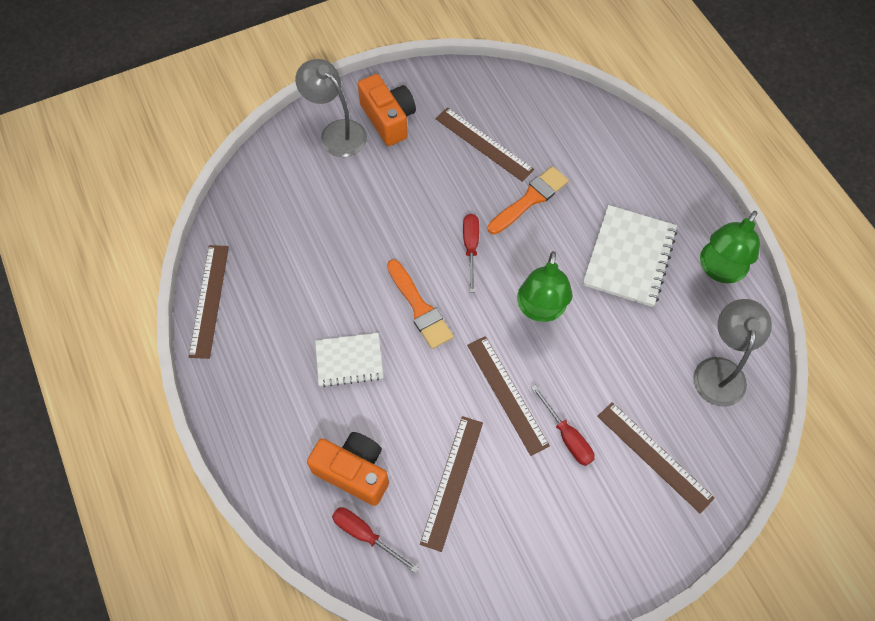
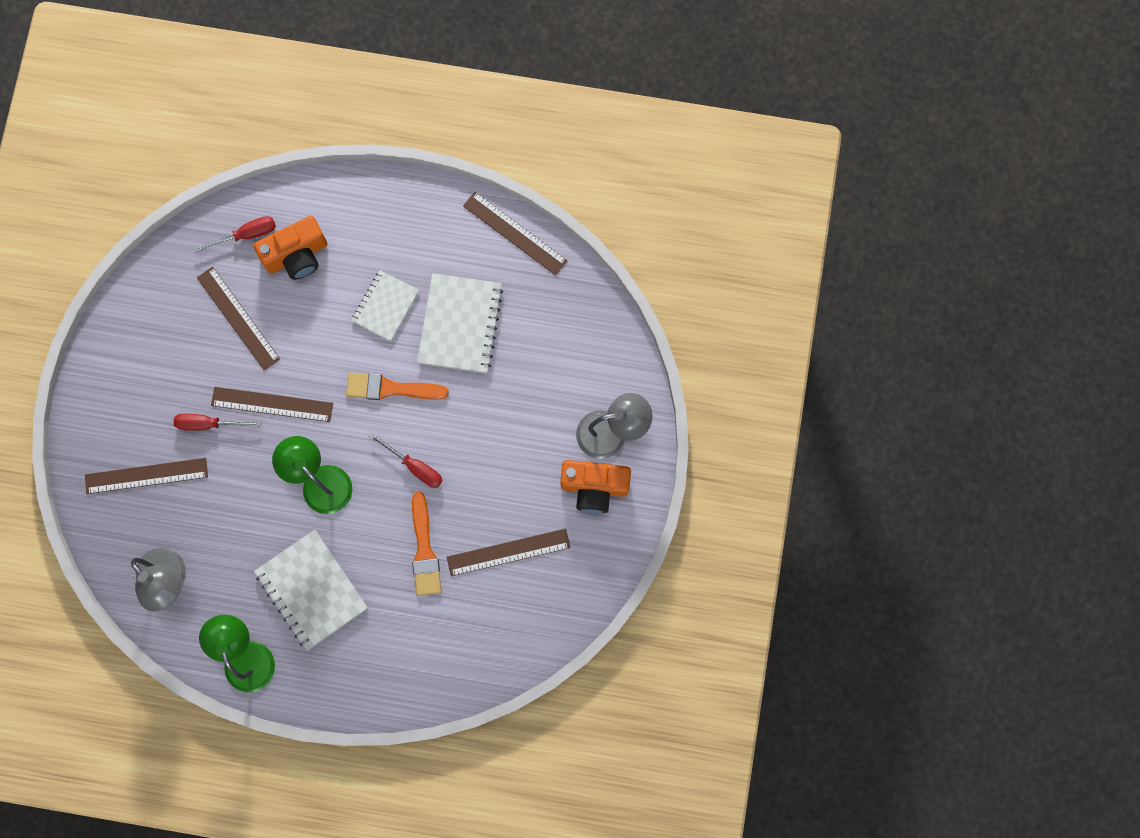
camera: 125 degrees right, 15 degrees up
(323, 291) = (460, 324): none -> white notebook

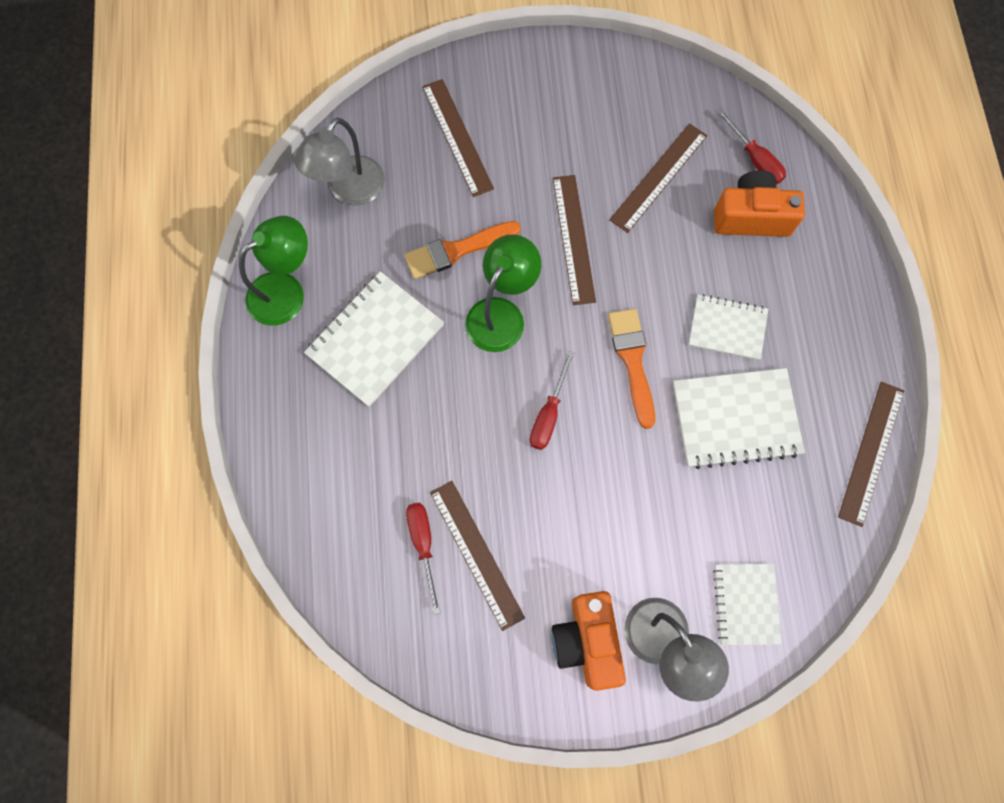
camera: 75 degrees right, 5 degrees down
(208, 424) = (531, 181): red screwdriver -> red screwdriver (423, 544)
(297, 255) = (751, 217): orange camera -> orange camera turned 135 degrees clockwise
(424, 550) = (453, 453): orange brush -> orange brush (457, 250)
(599, 363) = (746, 604): none -> white notebook

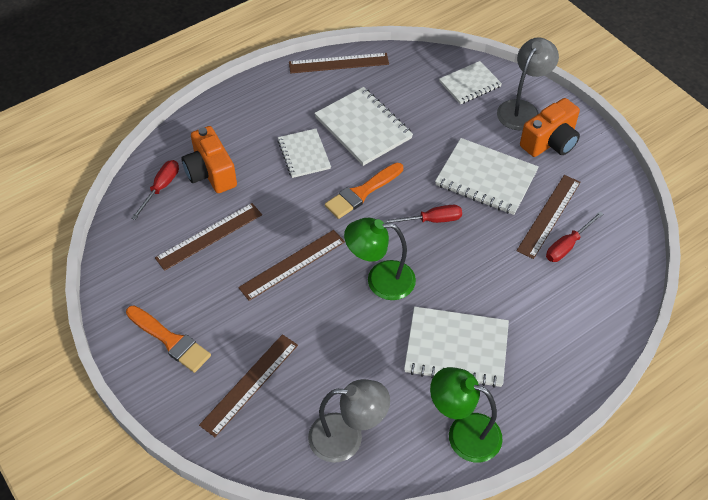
camera: 120 degrees left, 20 degrees down
(457, 250) = (350, 333): orange brush -> orange brush (170, 340)
(574, 517) = (486, 178): none -> white notebook
(659, 177) = (209, 236): brown ruler -> brown ruler turned 45 degrees counterclockwise

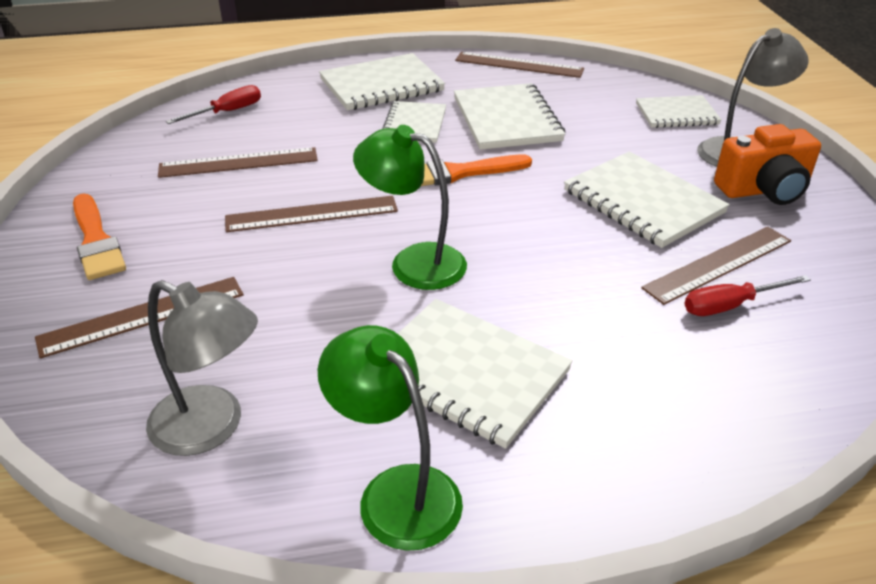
camera: 25 degrees right, 15 degrees down
(210, 173) = (293, 113): orange camera -> none
(254, 119) = (381, 85): none -> white notebook
(431, 220) = (534, 222): red screwdriver -> none

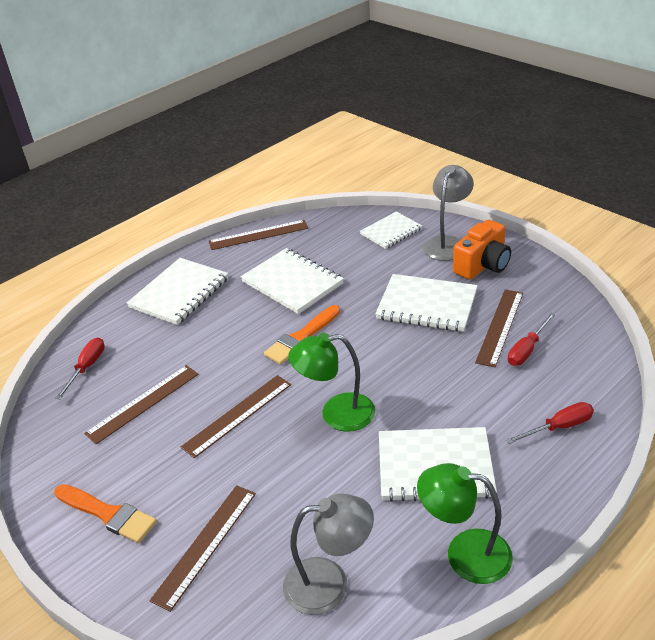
camera: 30 degrees left, 0 degrees up
(414, 124) = (235, 314): white notebook -> none
(684, 416) = (559, 427): none -> red screwdriver

